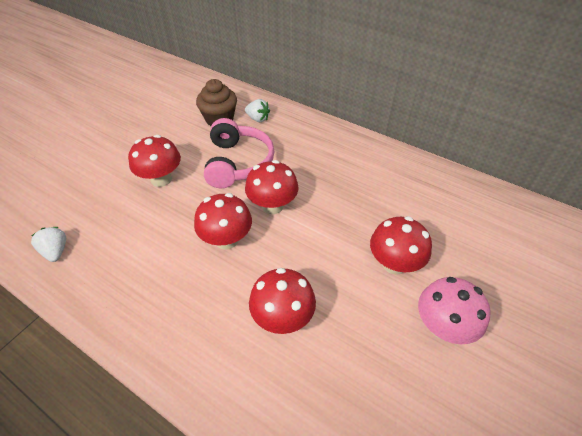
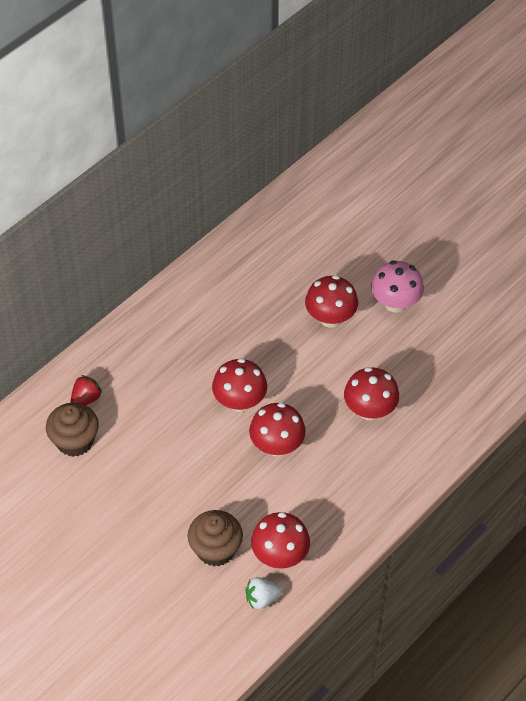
camera: 80 degrees left, 5 degrees up
(114, 211) = (215, 549): none -> brown cupcake
(161, 179) = (174, 505): red mushroom -> red mushroom (280, 556)
(238, 163) = (165, 427): pink headphones -> none
(258, 119) = (86, 399): white strawberry -> red strawberry

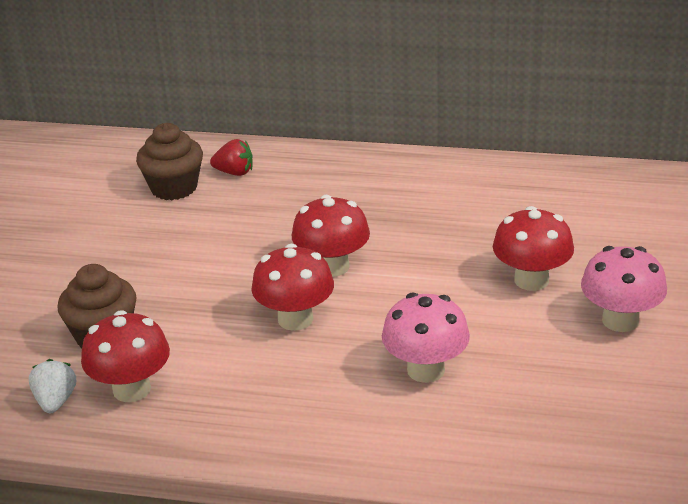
camera: 60 degrees right, 20 degrees down
(262, 599) = (55, 401): white strawberry -> white strawberry turned 45 degrees clockwise
(370, 410) = (426, 370): red mushroom -> pink mushroom

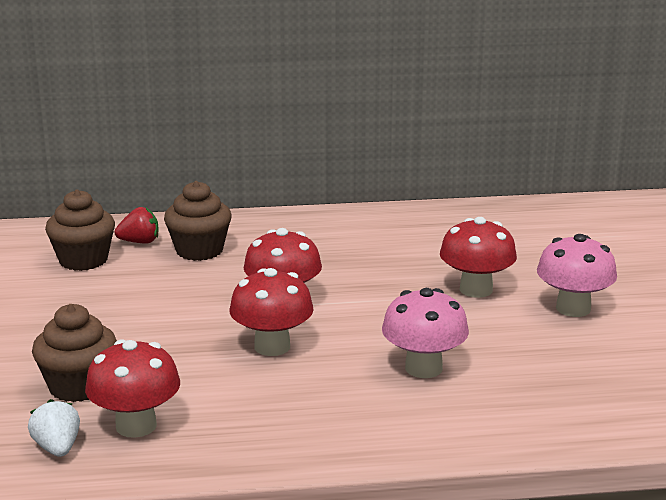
camera: 20 degrees left, 10 degrees down
(285, 191) = (199, 250): none -> brown cupcake

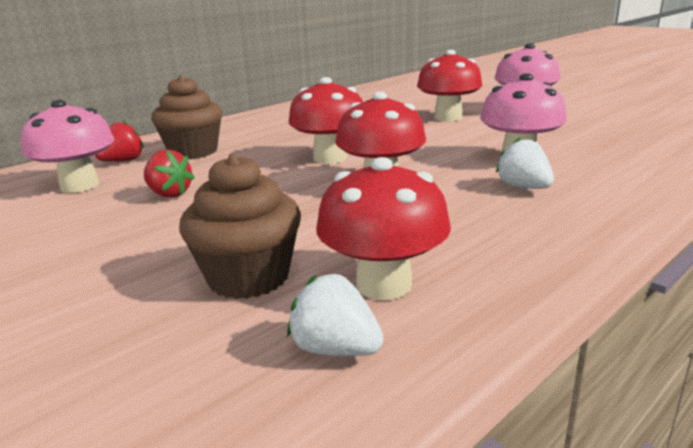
camera: 35 degrees left, 0 degrees up
(83, 260) = (80, 186): brown cupcake -> pink mushroom
(125, 294) = (169, 194): none -> red strawberry
(362, 398) = (523, 187): none -> white strawberry

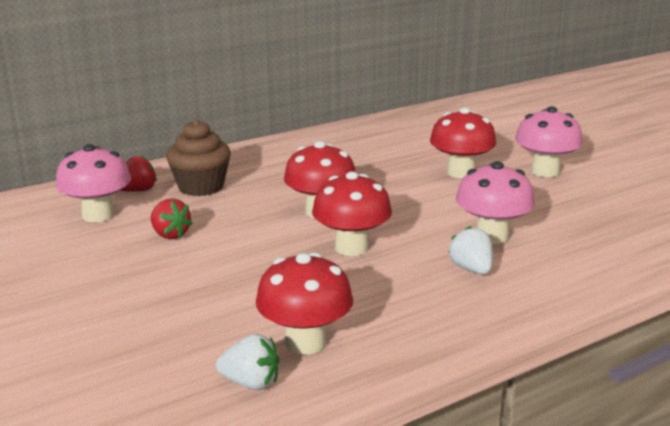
camera: 10 degrees right, 0 degrees up
(248, 277) = (211, 322): brown cupcake -> none
(335, 349) = (251, 383): white strawberry -> white strawberry turned 150 degrees clockwise

